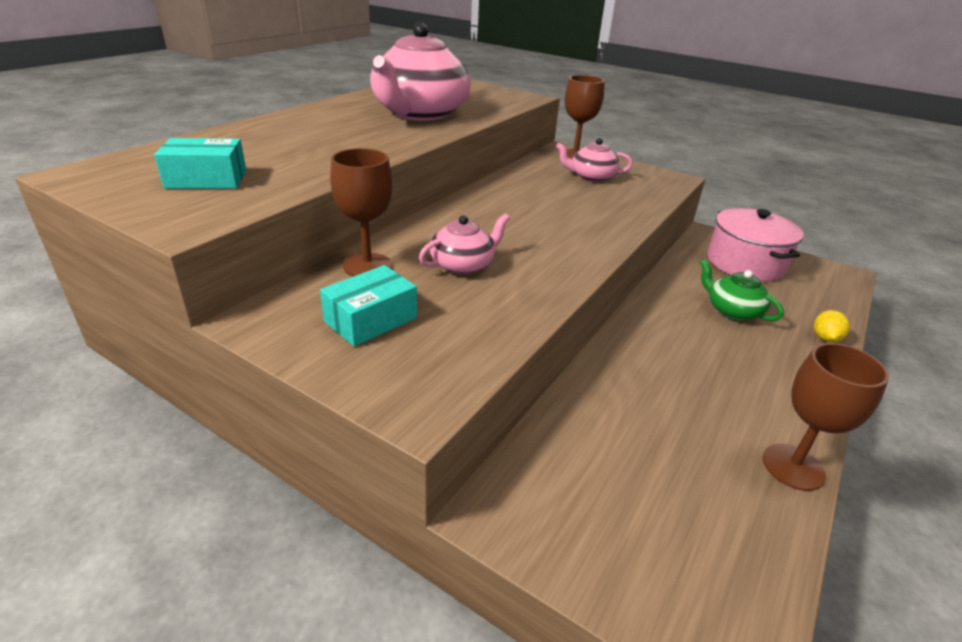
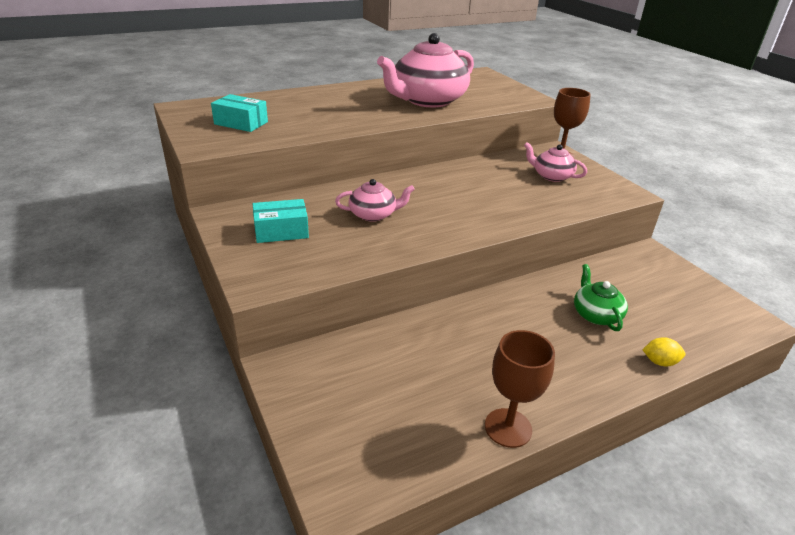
camera: 30 degrees right, 0 degrees up
(367, 266) = (312, 199): brown goblet -> none
(745, 263) = (658, 284): pink pot -> none
(825, 338) = (659, 362): yellow lemon -> yellow lemon turned 45 degrees clockwise

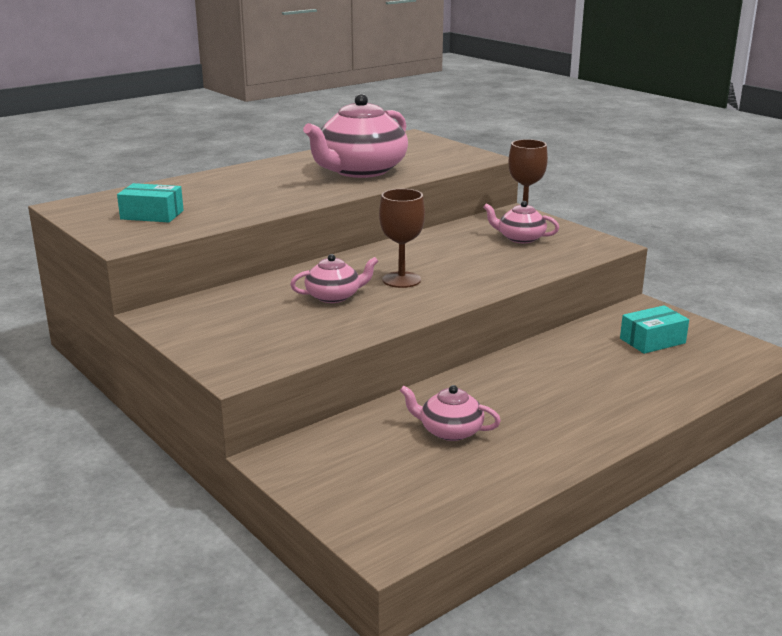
camera: 10 degrees left, 10 degrees down
(281, 231) = (236, 323): turquoise box -> turquoise box (652, 341)
(442, 362) = (450, 431): none -> pink teapot
(508, 428) = (535, 473): brown goblet -> brown goblet (401, 280)
(596, 314) = (599, 369): green teapot -> none
(659, 362) = (673, 400): yellow lemon -> none

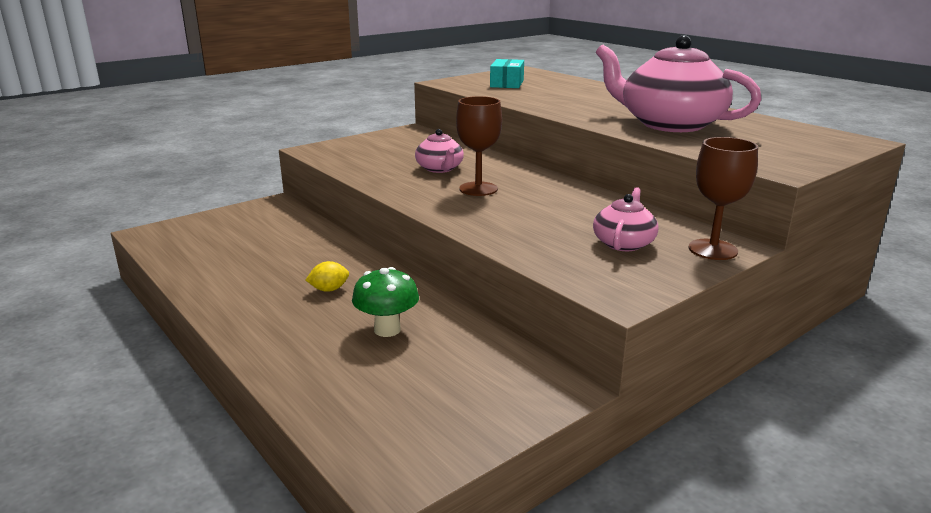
camera: 90 degrees right, 0 degrees up
(450, 431) = (279, 254): pink teapot -> none
(529, 394) = (329, 289): none -> yellow lemon
(593, 363) = (387, 330): none -> green mushroom
(652, 341) = (445, 379): turquoise box -> none

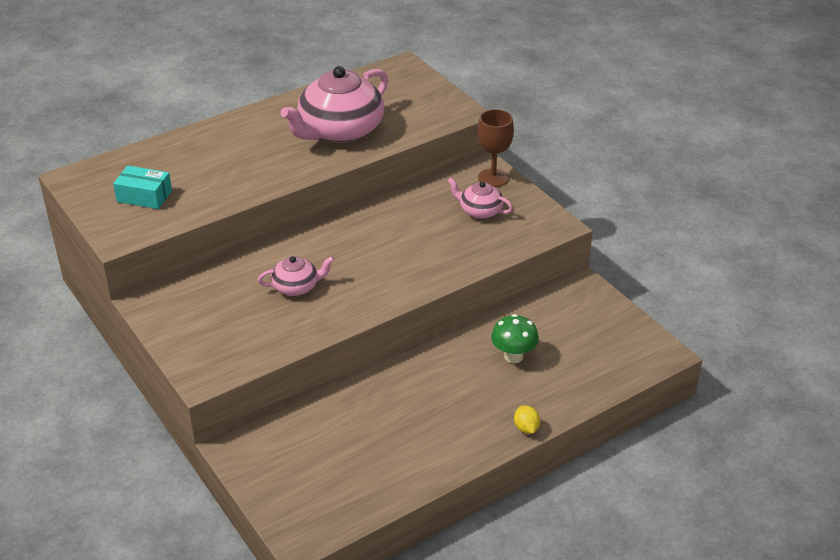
camera: 85 degrees left, 15 degrees up
(329, 289) = (448, 390): yellow lemon -> yellow lemon (526, 428)
(478, 189) = (358, 267): brown goblet -> none

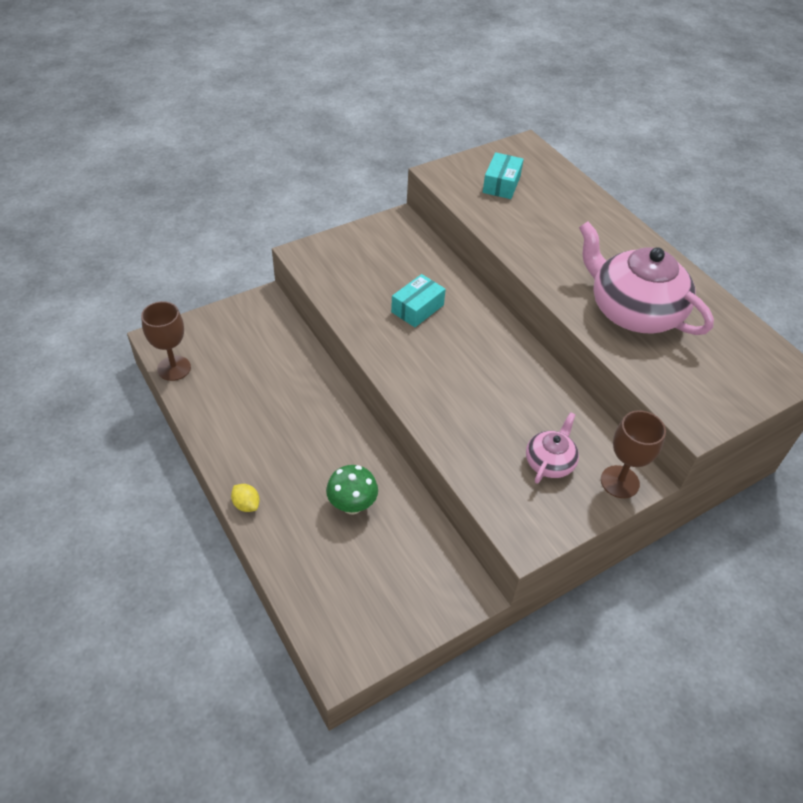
camera: 90 degrees right, 10 degrees up
(296, 287) = (417, 308): pink teapot -> turquoise box
(349, 515) = (174, 368): none -> brown goblet
(526, 428) = (246, 504): yellow lemon -> yellow lemon turned 60 degrees clockwise

